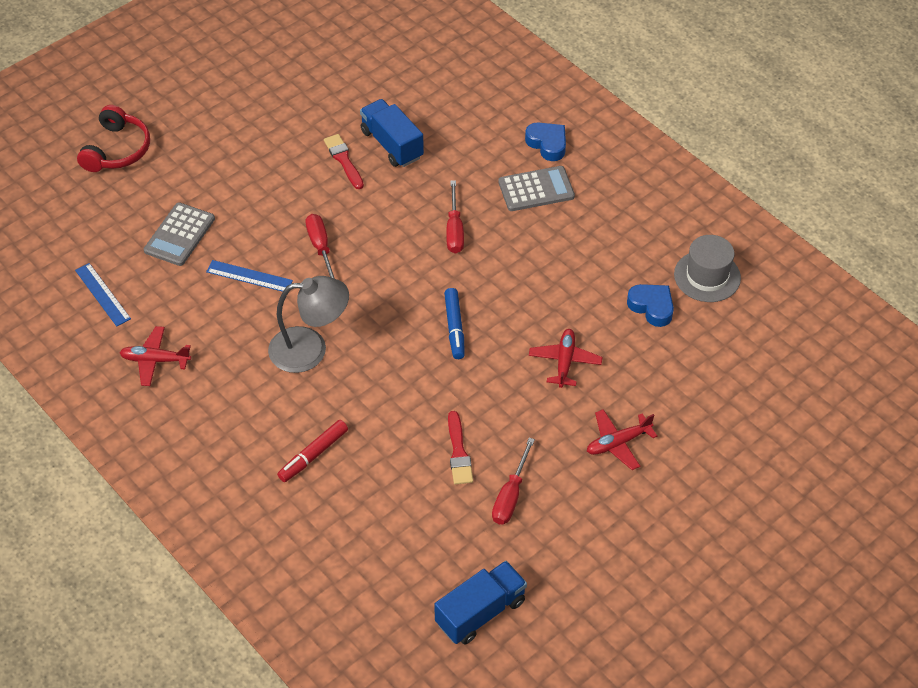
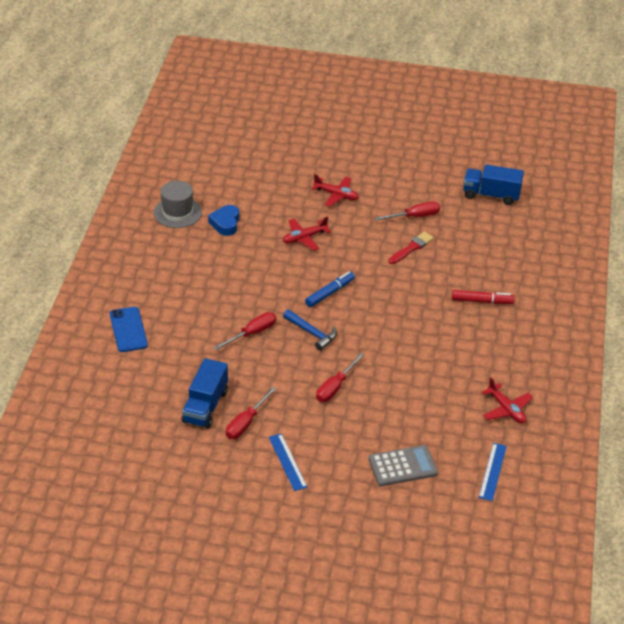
camera: 130 degrees left, 10 degrees down
(117, 150) = (367, 560): red headphones -> none
(249, 276) = (396, 407): blue ruler -> blue ruler (287, 462)
(310, 349) = (416, 345): grey lamp -> none
(343, 160) = (246, 423): red brush -> red screwdriver
(410, 275) = (312, 333): none -> blue hammer
(536, 189) = (177, 314): grey calculator -> none
(547, 144) = (128, 329): blue heart -> blue phone

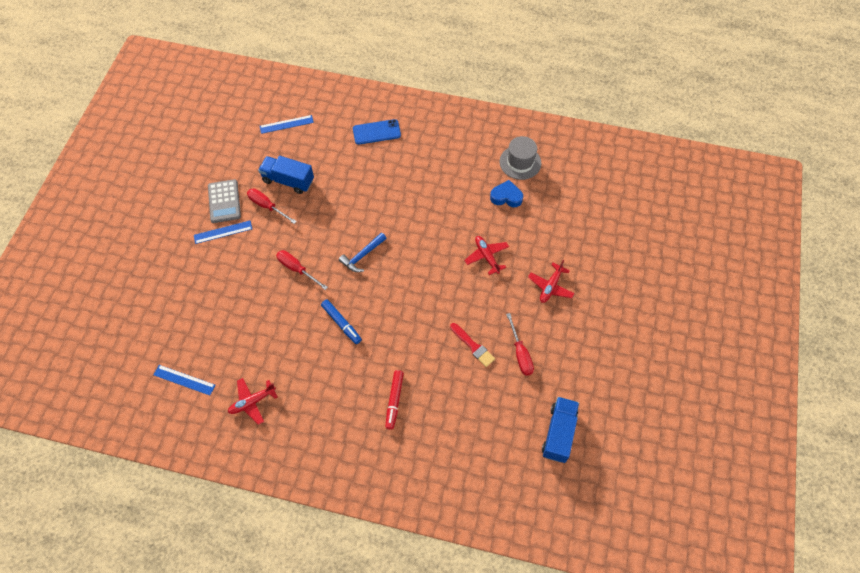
camera: 95 degrees right, 20 degrees up
(111, 416) = (286, 124): none -> blue ruler
(252, 333) = (365, 213): red screwdriver -> none
(330, 293) = (412, 272): blue marker -> blue marker (341, 323)
(403, 466) = (203, 311): grey calculator -> grey calculator (224, 201)

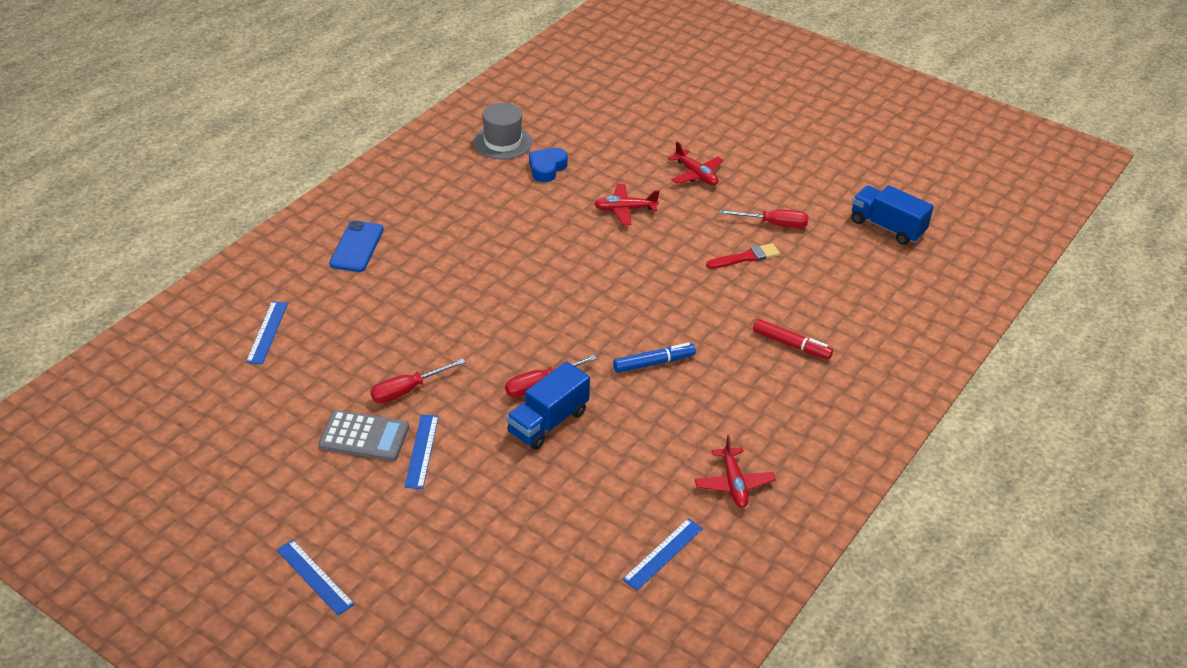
camera: 70 degrees left, 20 degrees down
(121, 222) = (315, 577): none -> blue ruler
(288, 181) = (376, 356): blue truck -> blue truck (548, 422)
(362, 256) = (557, 315): blue hammer -> none

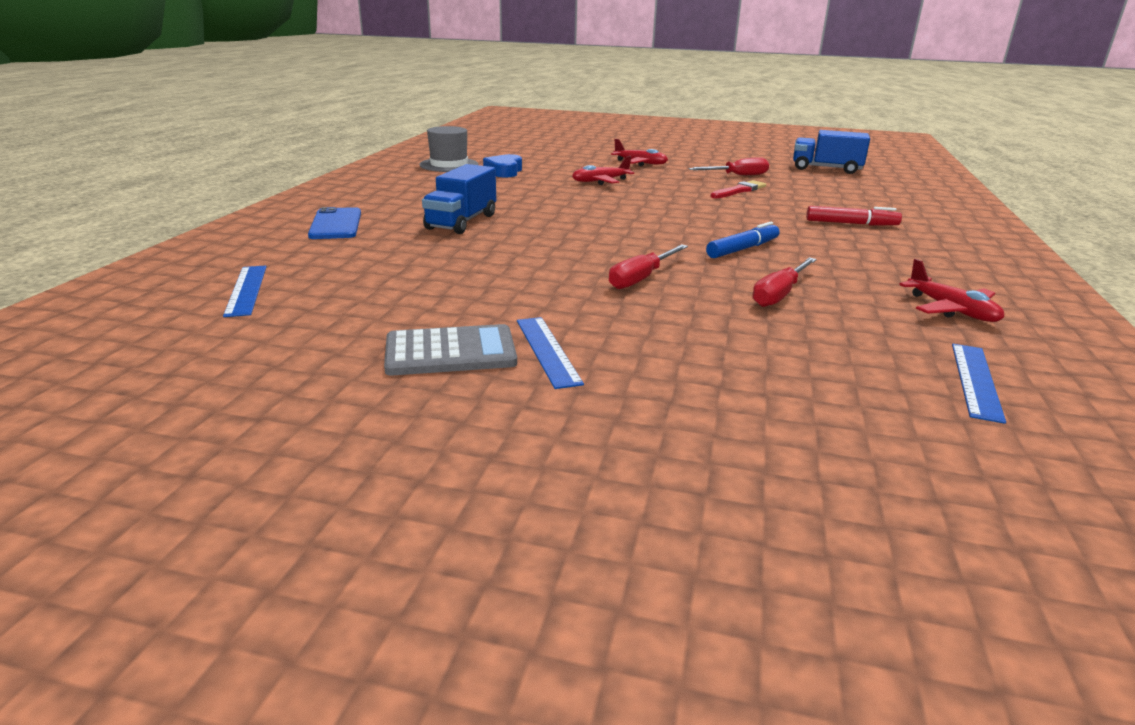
camera: 20 degrees left, 15 degrees down
(315, 577) = (487, 537): blue ruler -> none
(407, 390) = (480, 305): red screwdriver -> red screwdriver (779, 294)
(548, 422) = (684, 301): blue truck -> blue truck (462, 222)

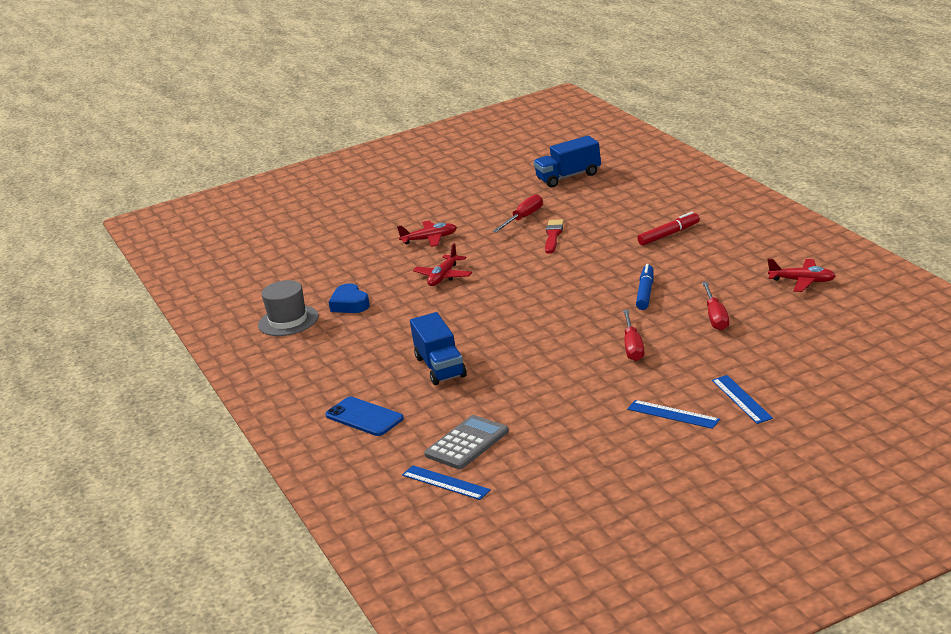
camera: 35 degrees left, 0 degrees up
(450, 352) = (633, 442): grey calculator -> grey calculator (467, 443)
(975, 380) = (858, 321): blue ruler -> blue ruler (741, 399)

